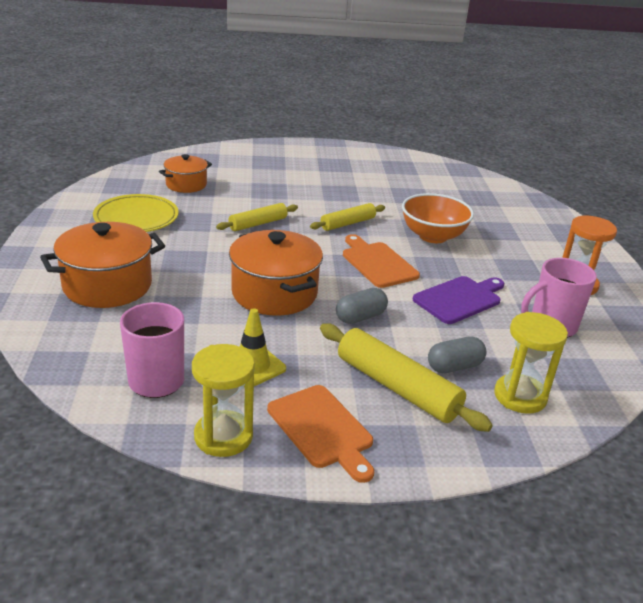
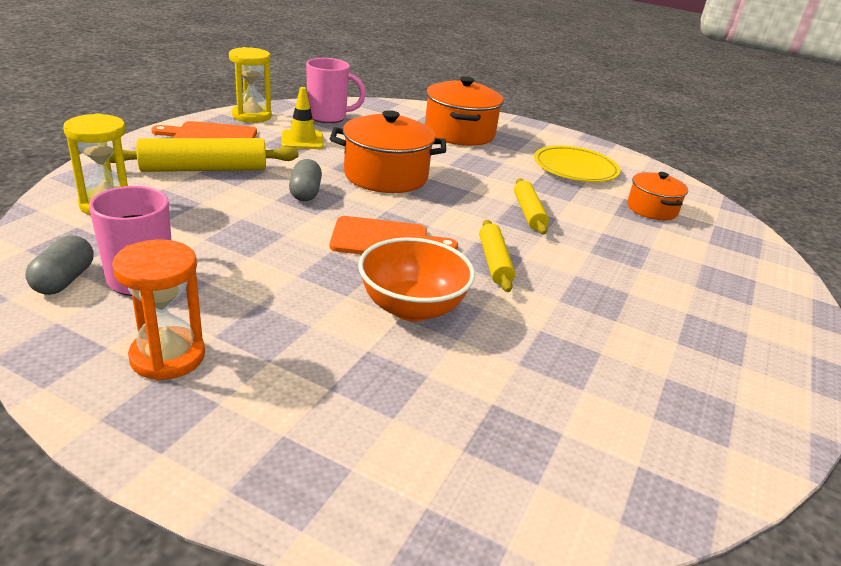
camera: 120 degrees right, 0 degrees up
(454, 367) = (185, 198): grey capsule -> grey capsule (64, 280)
(459, 299) = (264, 251): purple cutting board -> none

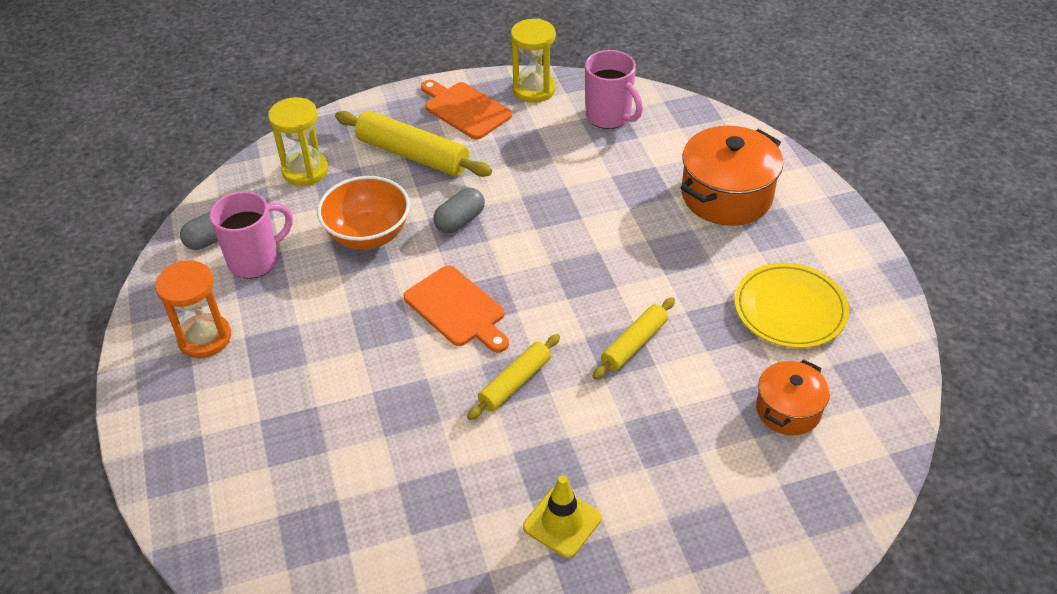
camera: 50 degrees right, 15 degrees up
(302, 140) = (540, 145): yellow traffic cone -> yellow traffic cone (562, 522)
(385, 176) = (558, 229): orange pot -> none
(412, 308) = (390, 388): orange bowl -> orange bowl (368, 235)

